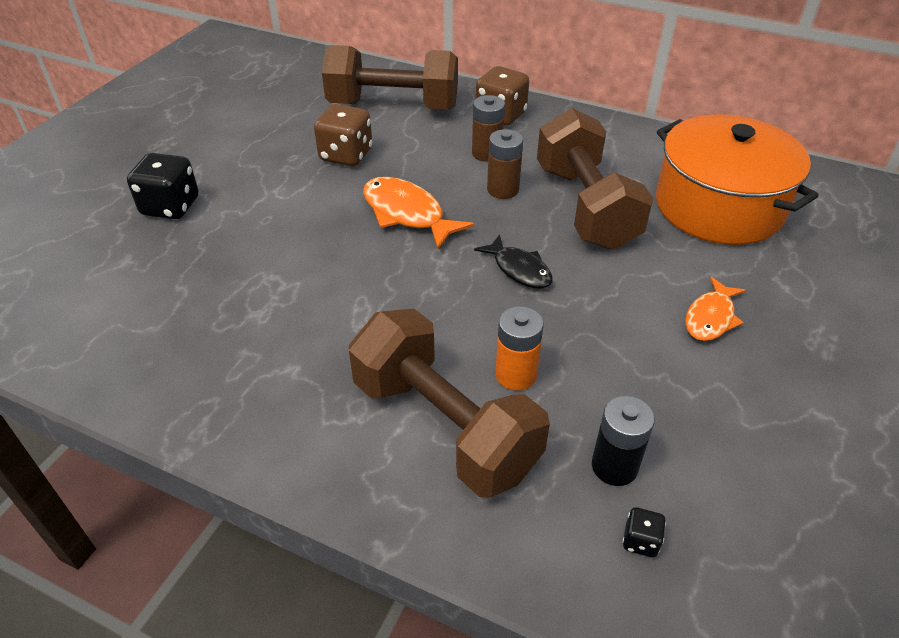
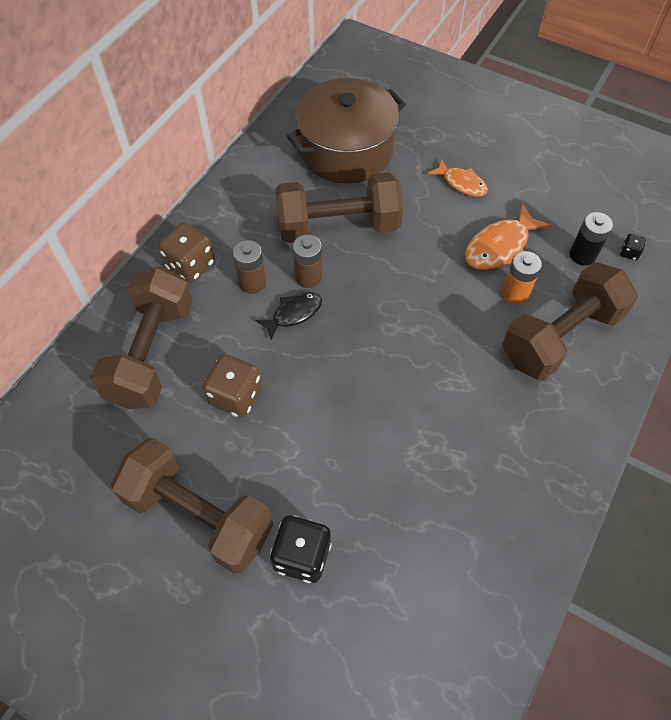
camera: 85 degrees left, 15 degrees up
(224, 147) = (199, 515): none -> brown dumbbell
(407, 214) = (335, 348): orange fish -> orange fish (500, 246)
(519, 269) = (410, 278): black fish -> black fish (294, 314)
(718, 206) = (346, 150): orange pot -> brown pot

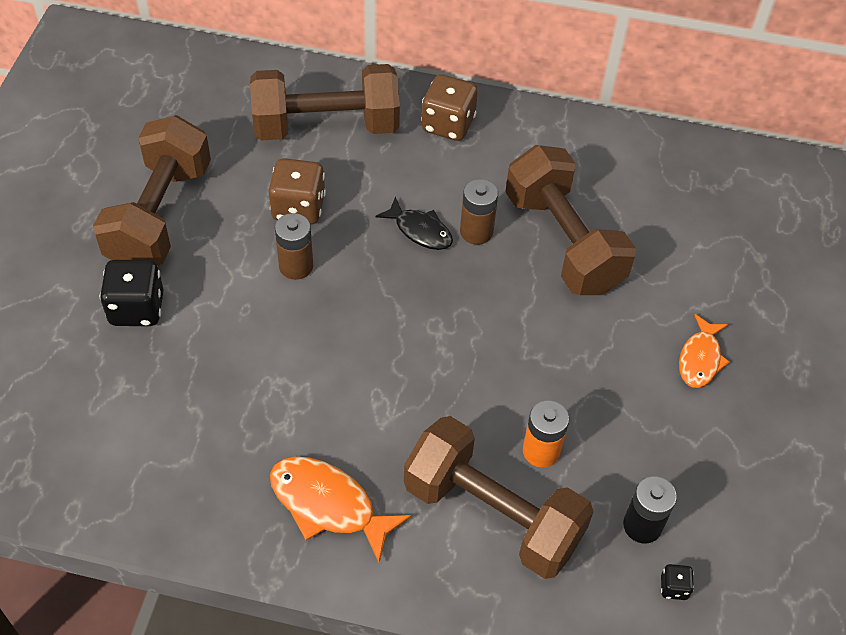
camera: 70 degrees right, 5 degrees down
(252, 282) = (447, 183): brown battery -> brown battery (296, 266)
(346, 150) = (691, 222): brown pot -> none
(500, 246) = (611, 422): orange fish -> orange fish (328, 505)

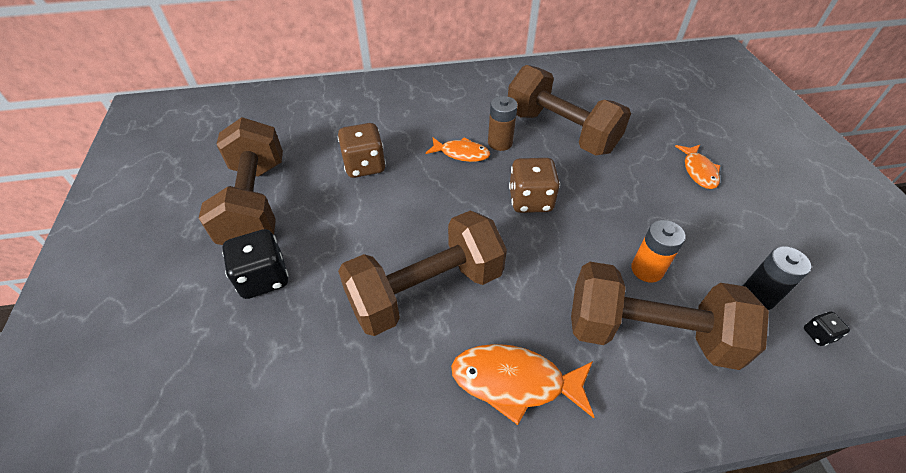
camera: 20 degrees left, 5 degrees down
(296, 266) = (383, 204): brown battery -> none
(326, 126) = (358, 112): brown dumbbell -> brown dumbbell (426, 290)
(420, 230) = (461, 153): black fish -> orange fish
(448, 124) = (441, 89): brown dice -> brown dice (530, 200)

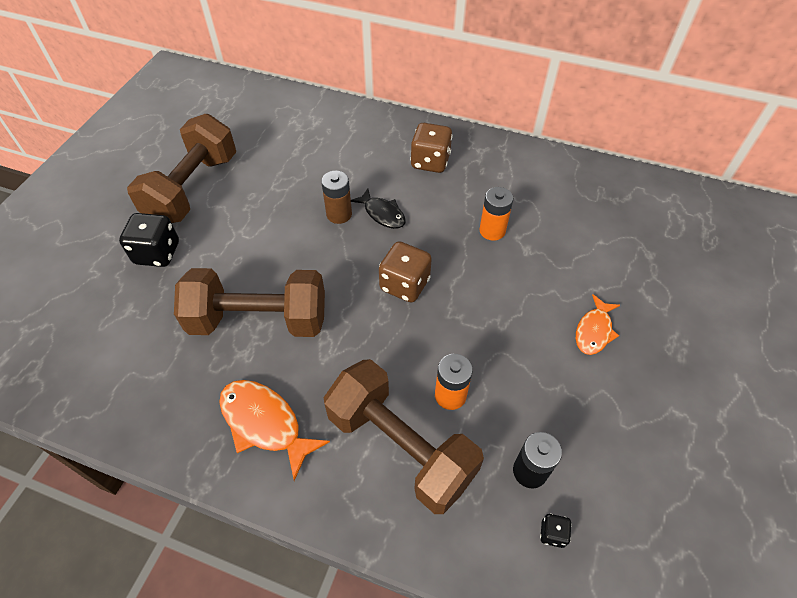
camera: 30 degrees right, 5 degrees up
(365, 166) = (295, 191): brown dice -> brown dice (430, 162)
(461, 153) = (382, 214): orange fish -> black fish
(500, 143) = (425, 218): brown battery -> brown battery (339, 214)
(560, 131) = (492, 231): brown dumbbell -> orange battery

